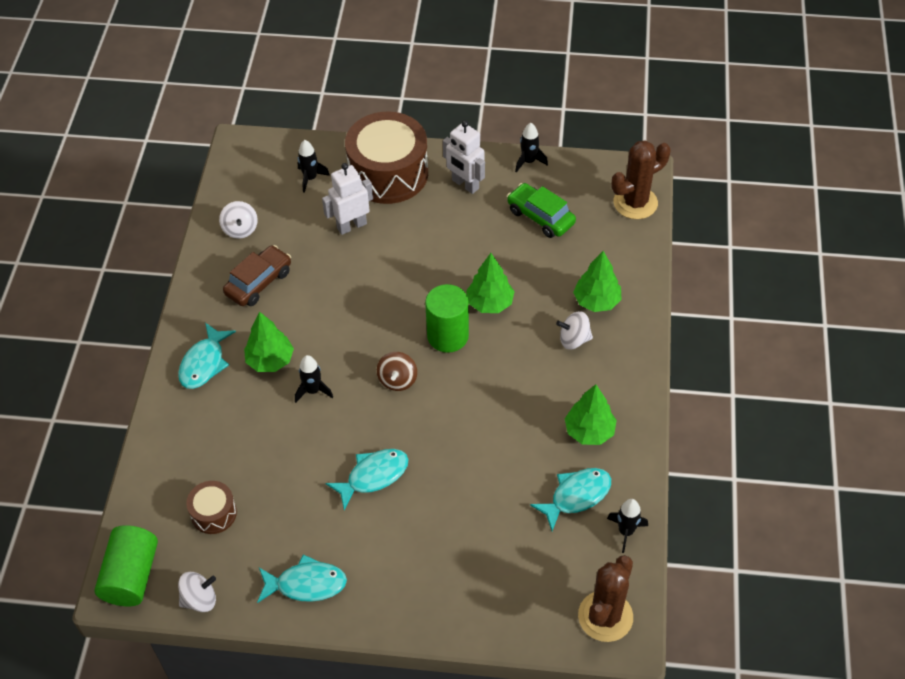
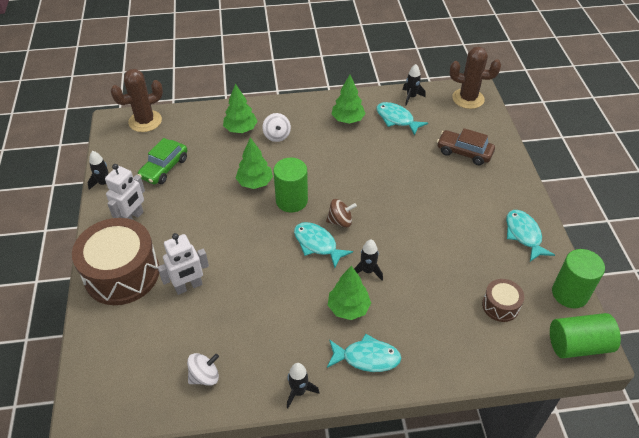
camera: 105 degrees left, 5 degrees down
(199, 599) = (570, 293): white spinning top -> green cylinder
(259, 282) = (267, 341): brown car -> brown car (464, 152)
(310, 178) = (131, 334): black rocket -> black rocket (299, 391)
(351, 226) = (188, 286): white robot -> white robot turned 75 degrees counterclockwise
(373, 476) = (426, 217): turquoise fish -> turquoise fish (317, 244)
(635, 203) = (145, 121): brown cactus -> brown cactus turned 75 degrees counterclockwise

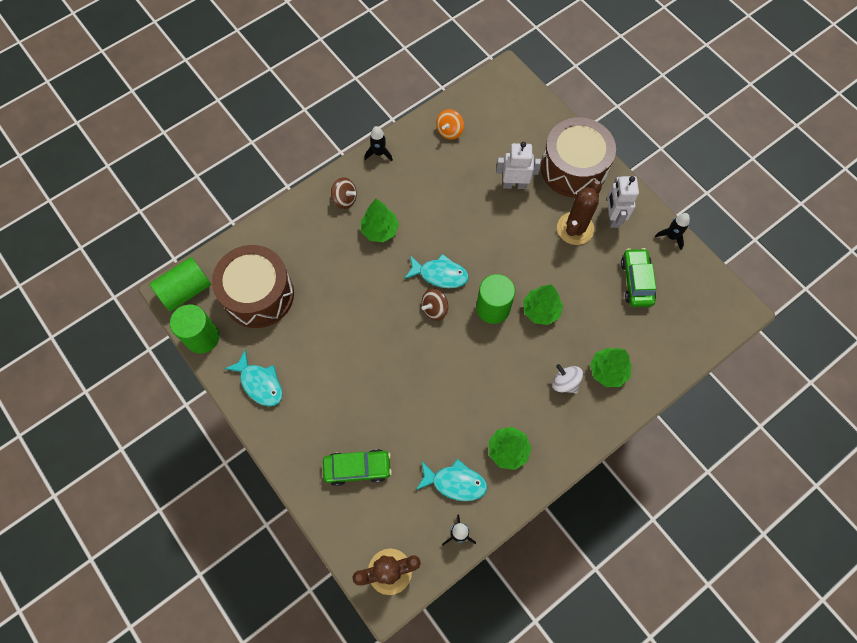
camera: 150 degrees right, 20 degrees up
(145, 121) = (710, 327): brown cactus -> brown cactus (575, 228)
(188, 286) = (514, 184): white robot -> white robot turned 60 degrees clockwise
(204, 376) = (449, 131): white spinning top -> orange spinning top
(367, 271) = (383, 271): black rocket -> none
(367, 358) = (345, 199): turquoise fish -> brown spinning top
(464, 152) = (357, 468): brown car -> green car
(500, 306) = (258, 294): brown drum -> brown drum, size x2.10

